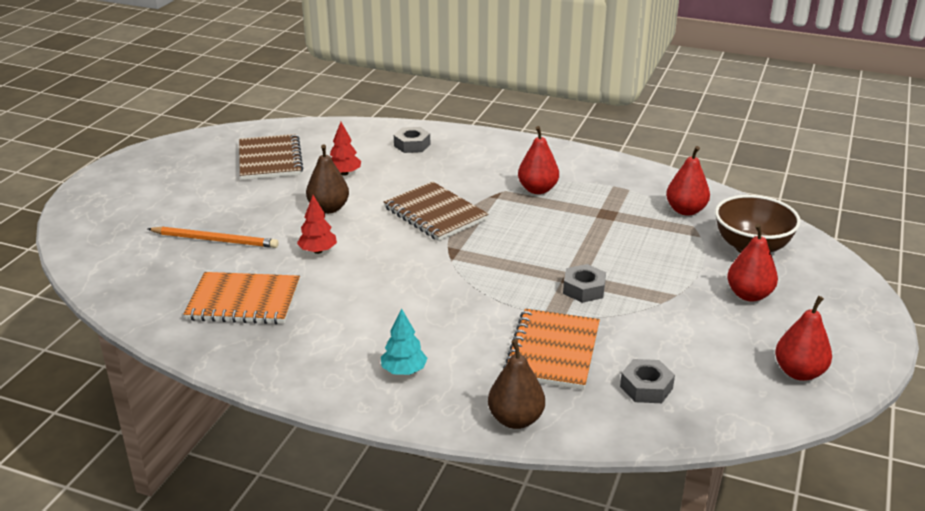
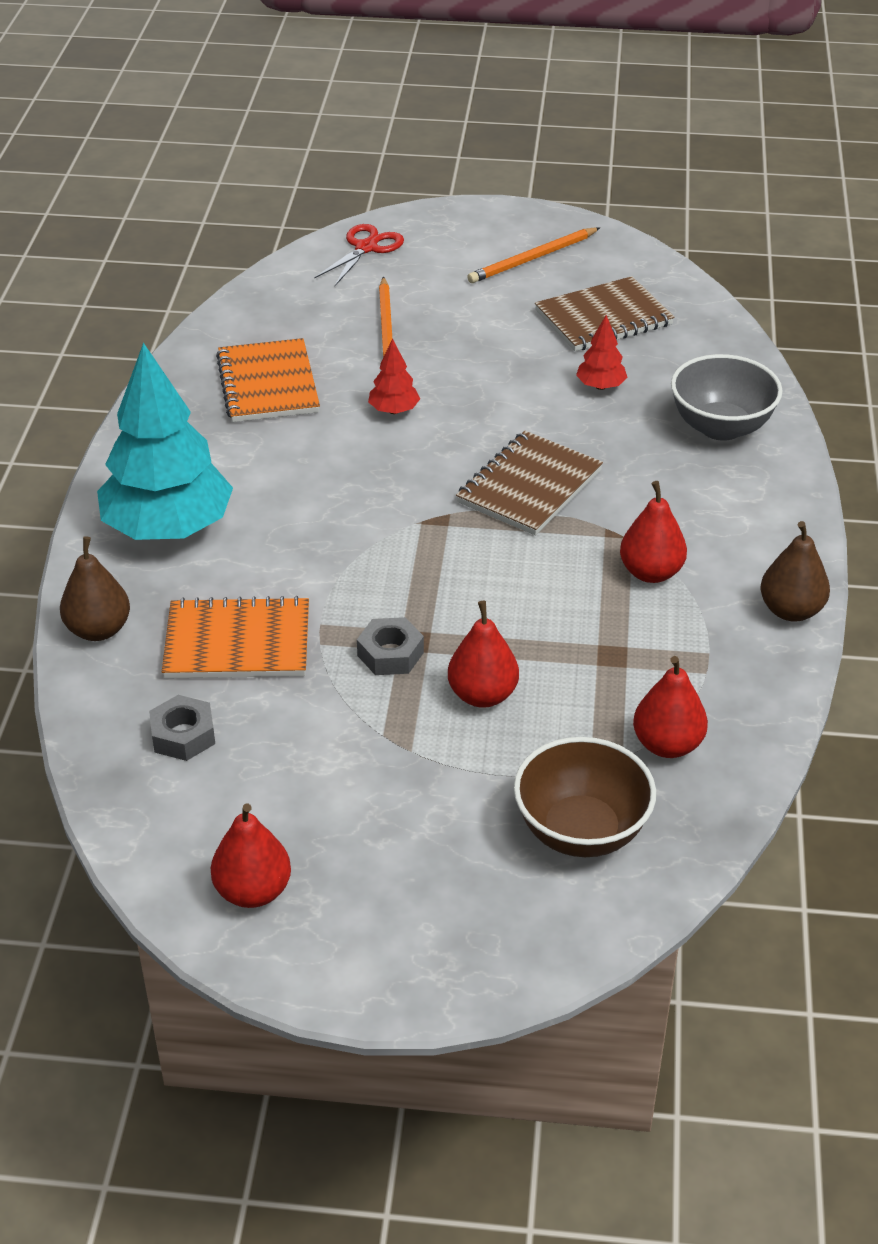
camera: 75 degrees right, 10 degrees up
(93, 233) = (366, 248): none -> red scissors
(176, 171) = (532, 259): none -> orange pencil
(328, 208) = (499, 395): brown pear -> brown pear (791, 610)
(404, 371) = (168, 528): turquoise tree -> turquoise tree, size x2.39
(412, 145) = (721, 427): grey nut -> grey bowl
(749, 295) = (437, 831): red pear -> red pear (482, 695)

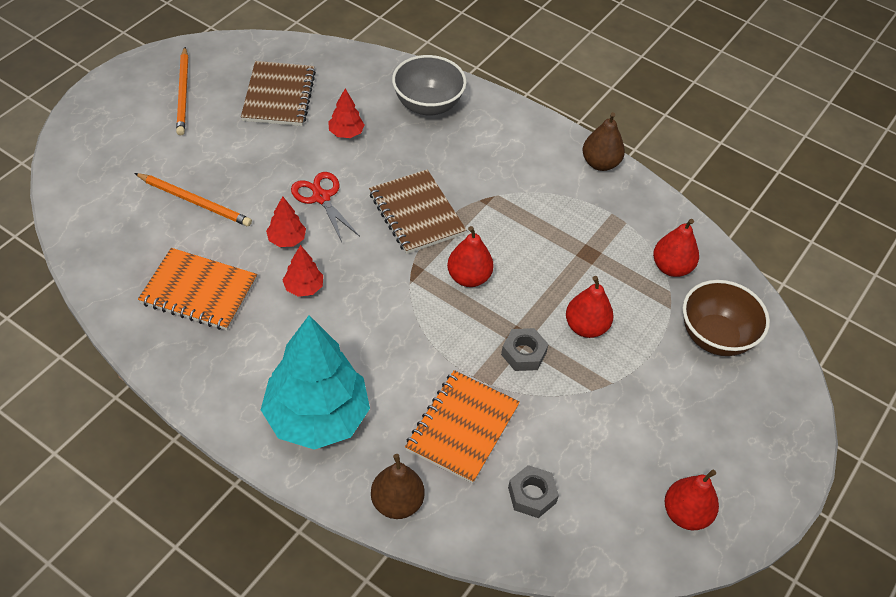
camera: 65 degrees left, 10 degrees up
(337, 449) = (303, 287): none -> red tree
(366, 248) = (85, 165): red scissors -> red scissors (321, 197)
(651, 572) = (532, 201): red pear -> red pear (468, 277)

